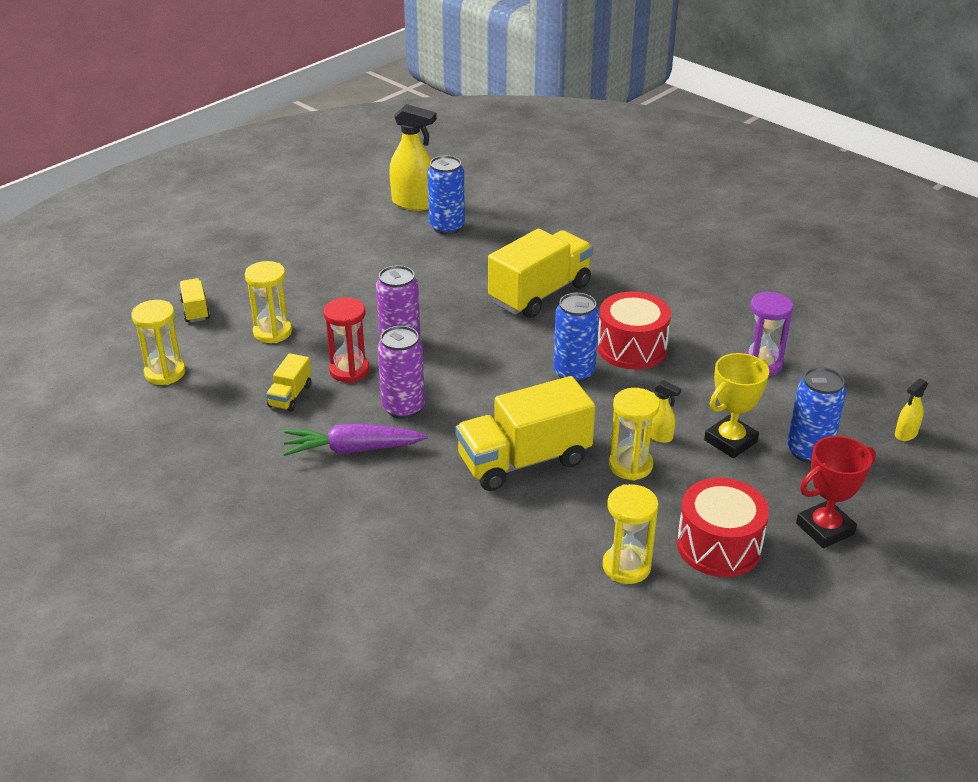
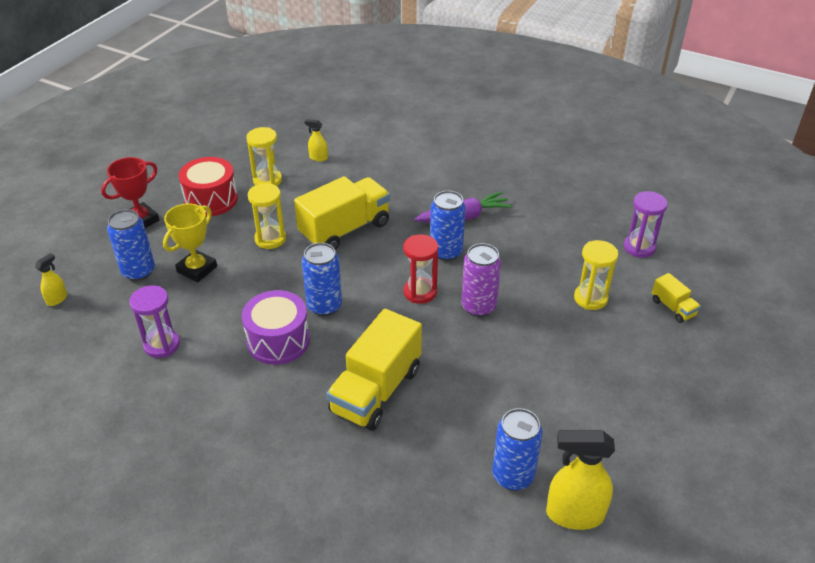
camera: 165 degrees right, 5 degrees up
(165, 373) = (639, 247): yellow hourglass -> purple hourglass
(290, 396) = (533, 246): yellow truck -> none
(349, 370) = (504, 275): red hourglass -> red hourglass (420, 292)
(403, 408) = (446, 252): purple can -> blue can
(631, 348) = (278, 341): red drum -> purple drum
(659, 436) = (251, 264): yellow spray bottle -> yellow spray bottle (318, 158)

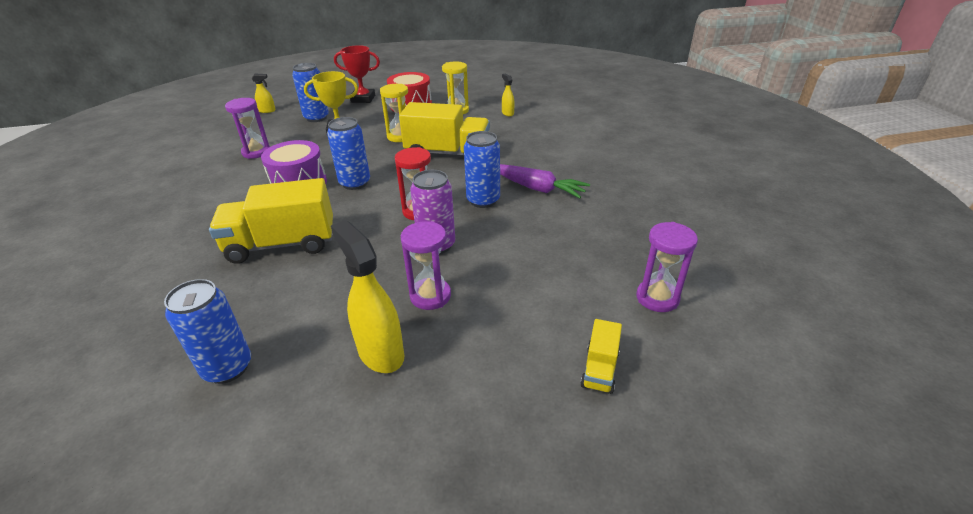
camera: 50 degrees right, 5 degrees down
(536, 340) = (430, 296): none -> purple hourglass
(574, 514) = (195, 441): yellow spray bottle -> yellow spray bottle (380, 352)
(590, 298) = (532, 302): yellow hourglass -> none

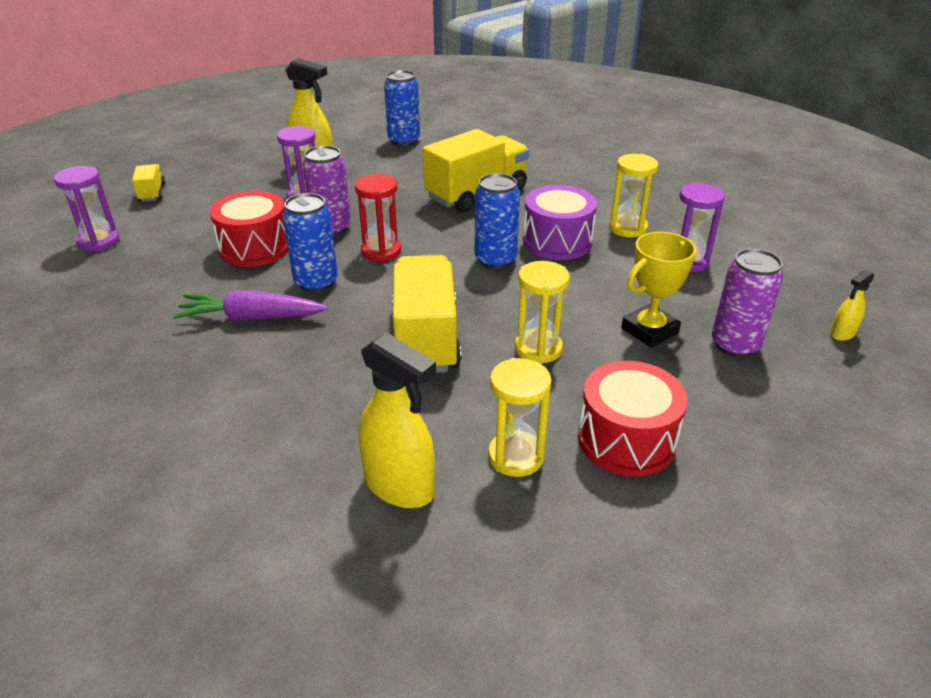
camera: 150 degrees right, 0 degrees up
(242, 180) = (628, 228): none -> yellow hourglass
(316, 118) = (735, 345): blue can -> purple can
(363, 99) = (751, 428): red trophy -> none
(447, 154) = (425, 338): yellow truck -> yellow truck turned 105 degrees clockwise
(507, 113) = (399, 486): yellow spray bottle -> yellow spray bottle, size x1.99
(511, 244) = (255, 248): none -> red drum

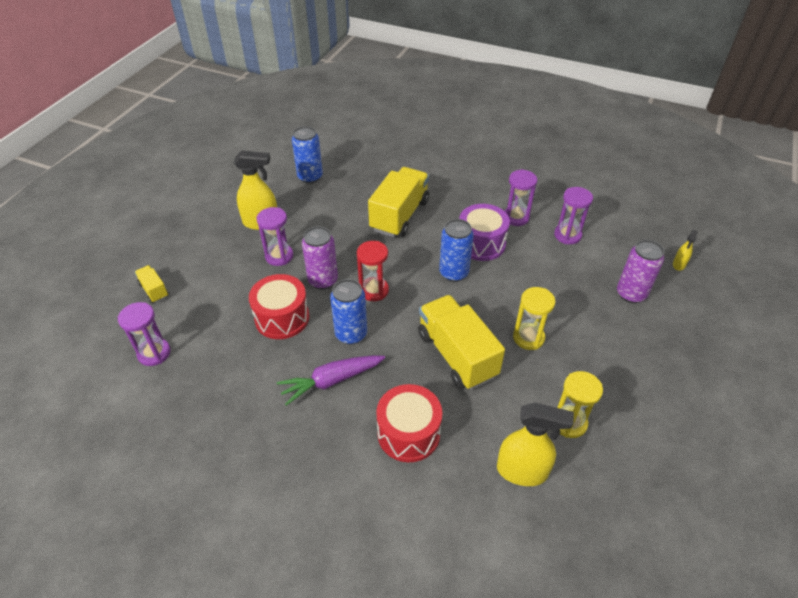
camera: 25 degrees left, 10 degrees up
(626, 440) = (617, 386): red drum -> red drum (408, 433)
(628, 228) = (516, 217): yellow hourglass -> purple hourglass
(649, 331) = (580, 300): yellow trophy -> none

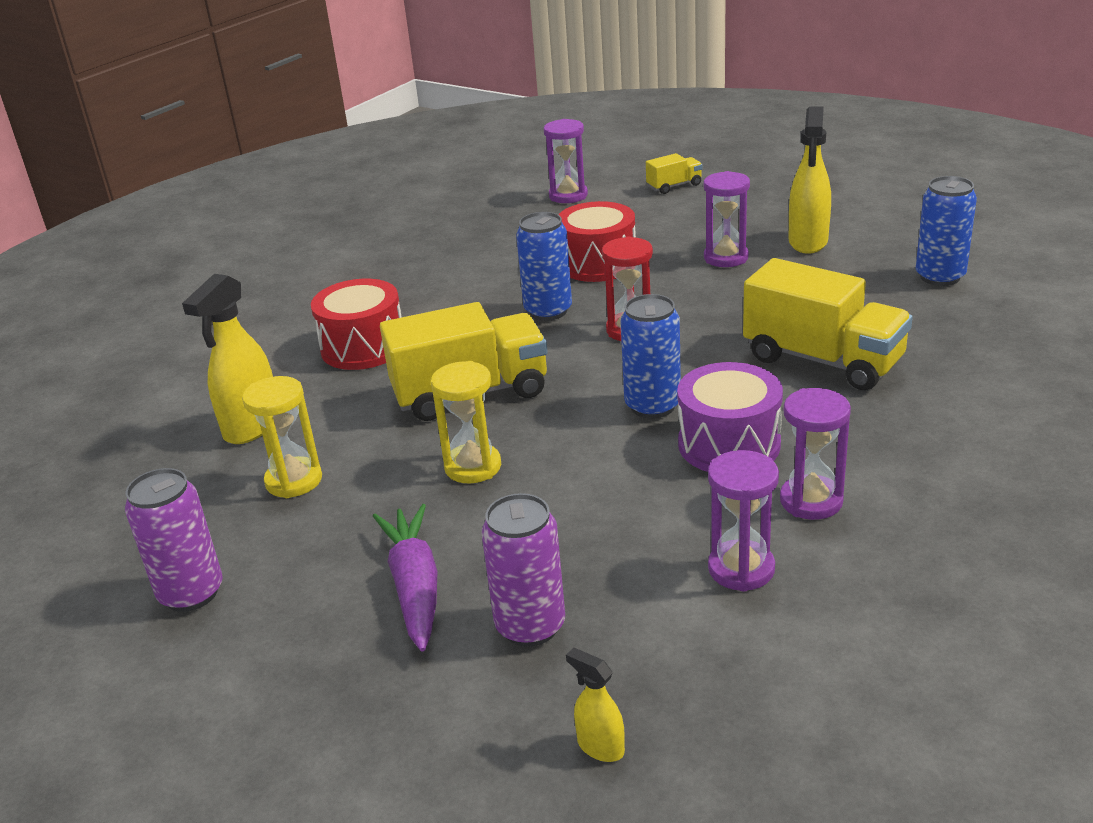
camera: 105 degrees right, 15 degrees down
(323, 280) = (664, 290): purple can -> purple can (191, 593)
(331, 381) = (473, 297): purple carrot -> purple carrot (414, 586)

